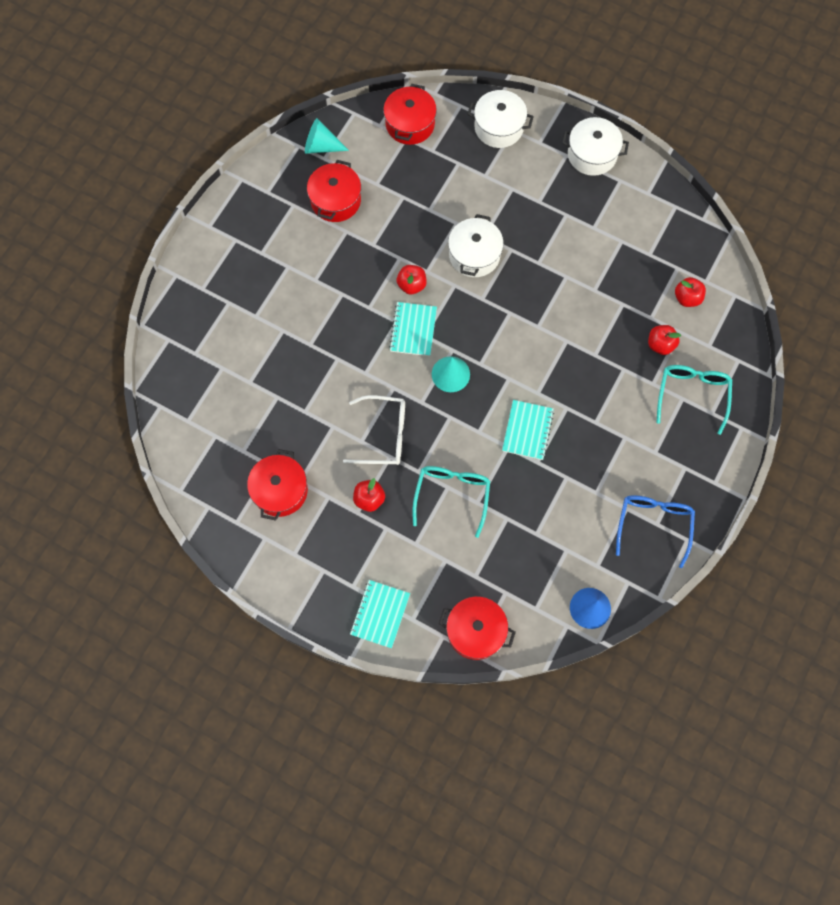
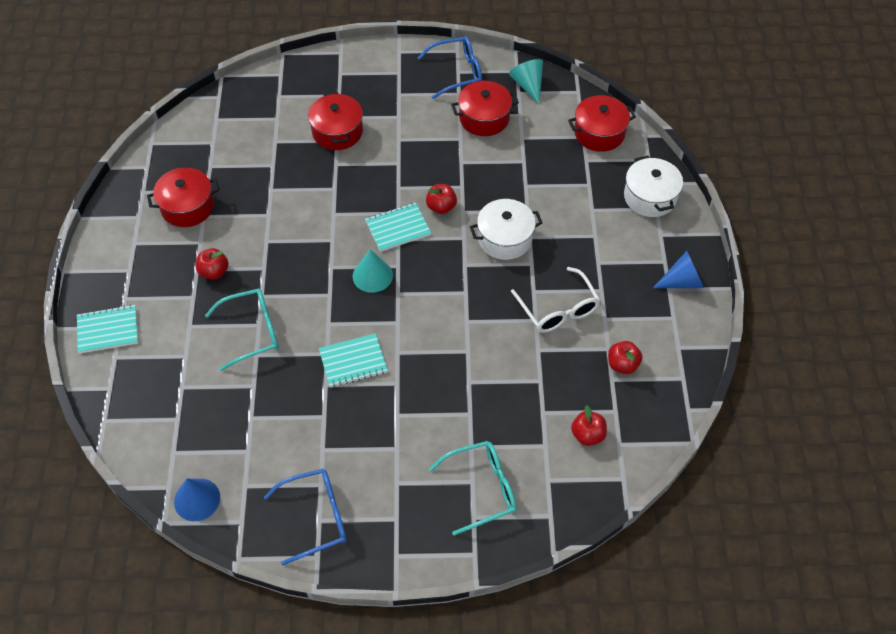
camera: 60 degrees right, 15 degrees down
(268, 193) = (457, 72): none -> blue glasses
(383, 435) = (281, 253): white glasses -> white glasses (558, 309)
(475, 631) = (127, 412): red pot -> red pot (337, 132)
(592, 154) = (682, 281): white pot -> blue cone
(660, 345) = (518, 434): red apple -> red apple (622, 364)

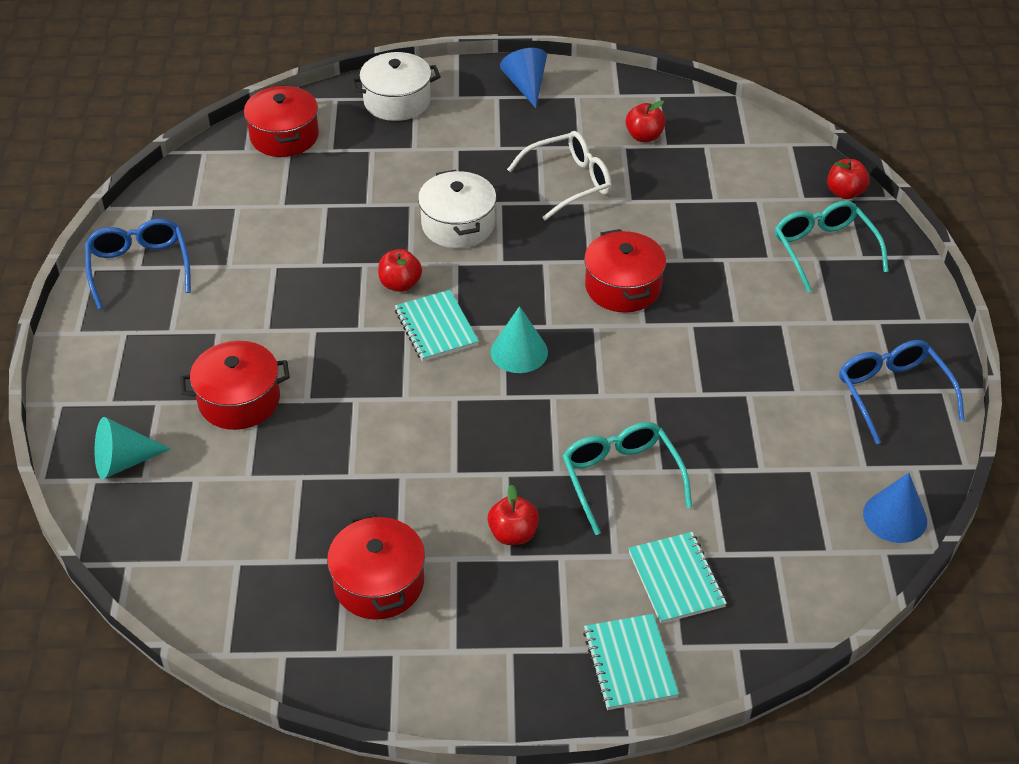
camera: 90 degrees left, 10 degrees down
(353, 361) = (661, 367): turquoise notebook -> turquoise notebook (676, 579)
(484, 118) = (238, 241): red pot -> red pot (623, 287)
(528, 85) = (182, 197): turquoise cone -> turquoise cone (124, 461)
(587, 435) = (740, 167): red apple -> red apple (845, 192)

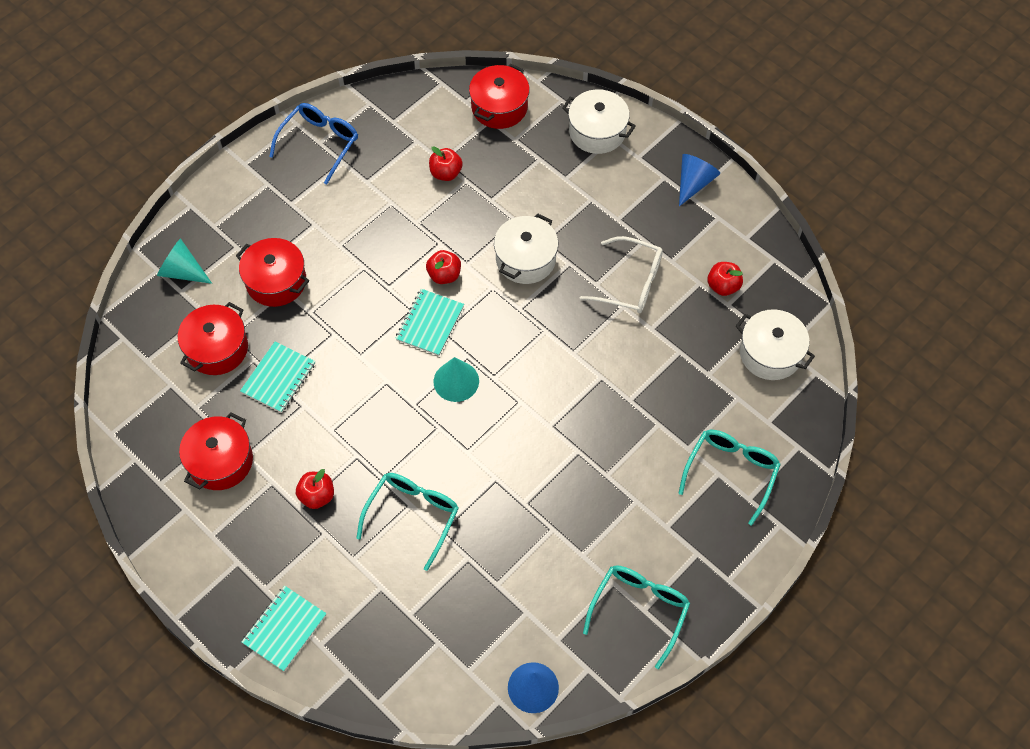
camera: 45 degrees right, 15 degrees up
(623, 287) = (569, 389): red pot -> red pot (217, 348)
(676, 579) = (366, 605): turquoise notebook -> turquoise notebook (278, 378)
(740, 155) = (770, 353): none -> white pot
(845, 192) = (803, 442): red apple -> red apple (446, 173)
(893, 394) = (639, 610): blue glasses -> turquoise glasses

